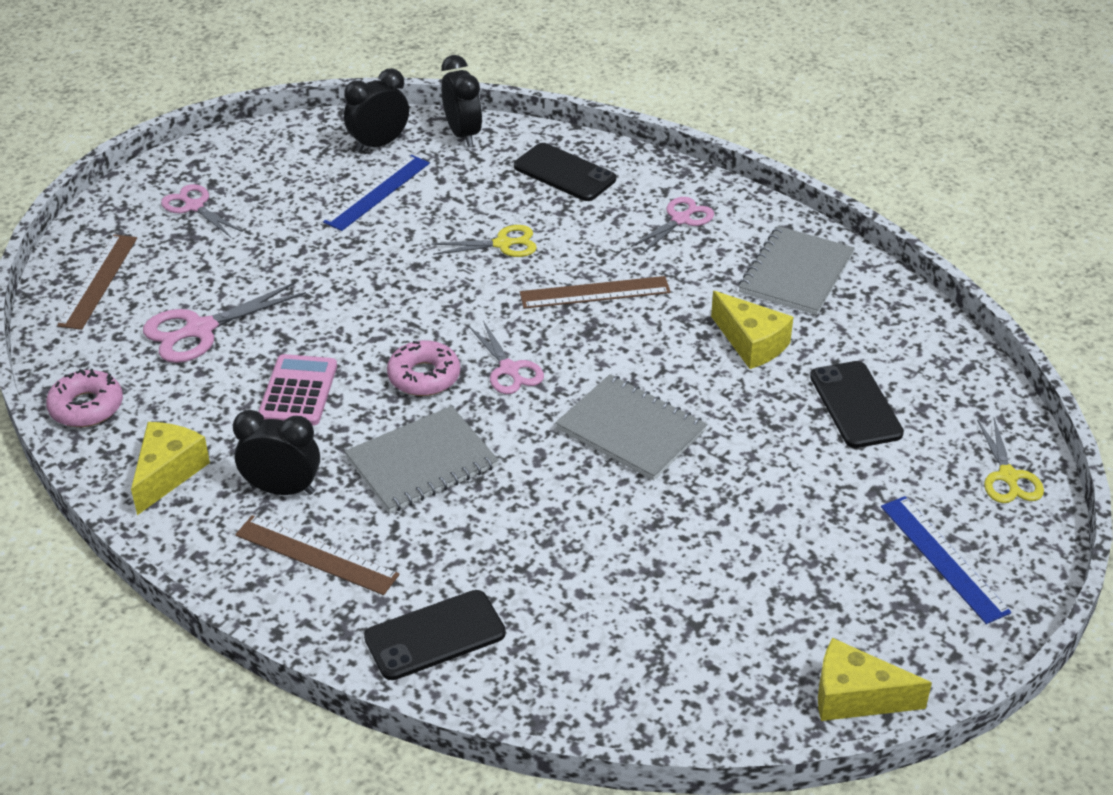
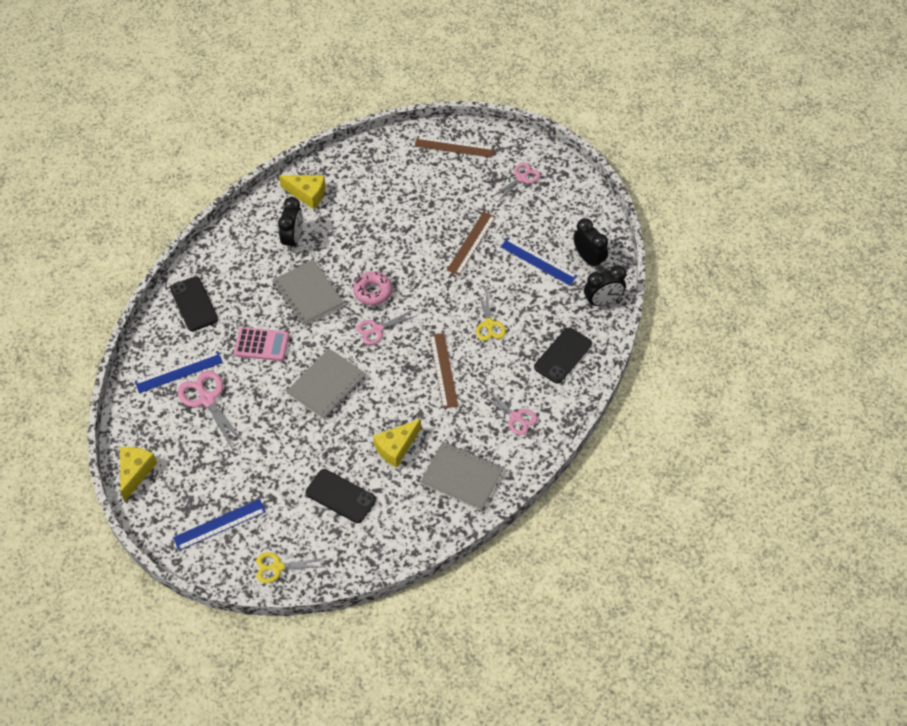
camera: 90 degrees right, 15 degrees up
(86, 407) = (356, 157): pink donut -> none
(199, 330) = (413, 193): pink scissors -> pink scissors (207, 399)
(298, 391) = (363, 239): pink calculator -> pink calculator (261, 344)
(316, 554) = (249, 256): brown ruler -> brown ruler (471, 243)
(608, 647) = (178, 372): none -> blue ruler
(855, 405) = (340, 496): black phone -> black phone turned 45 degrees clockwise

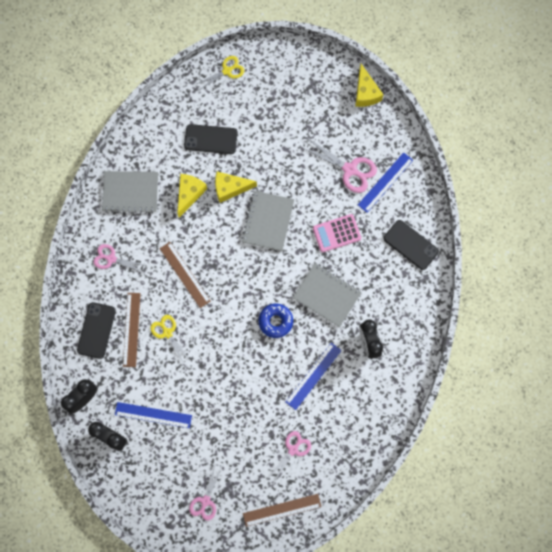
camera: 155 degrees right, 20 degrees up
(219, 525) = (283, 82): blue ruler -> blue ruler (313, 376)
(307, 194) = (382, 395): yellow cheese -> yellow cheese (230, 188)
(373, 291) = (275, 321): pink donut -> blue donut
(377, 329) = (254, 287): pink scissors -> pink scissors (293, 449)
(471, 243) = (217, 408): brown ruler -> brown ruler (131, 329)

